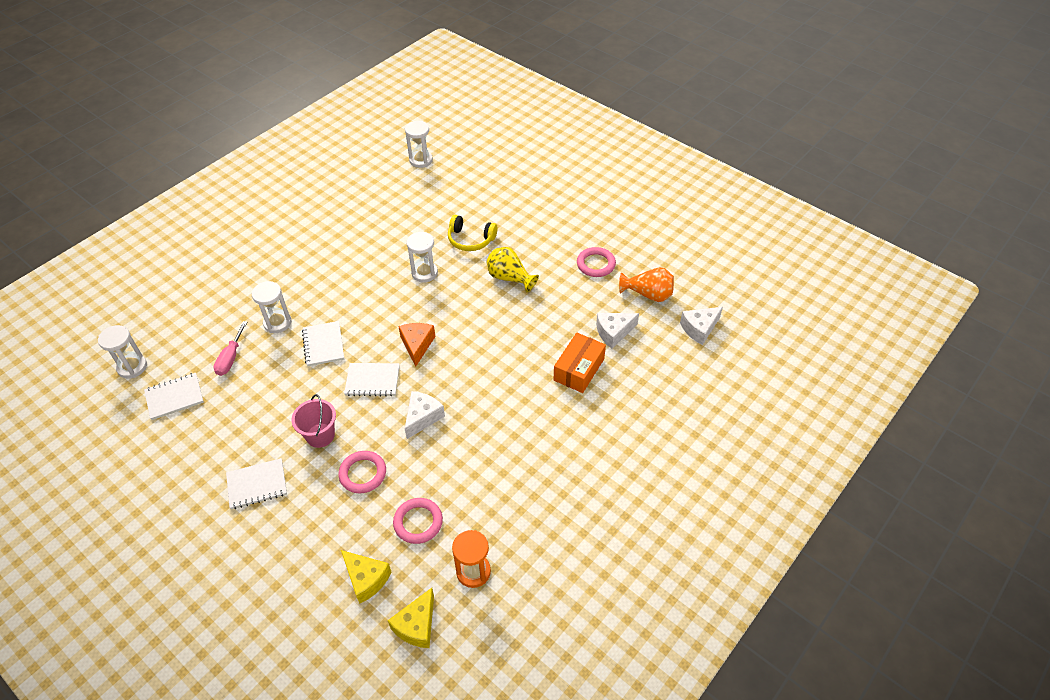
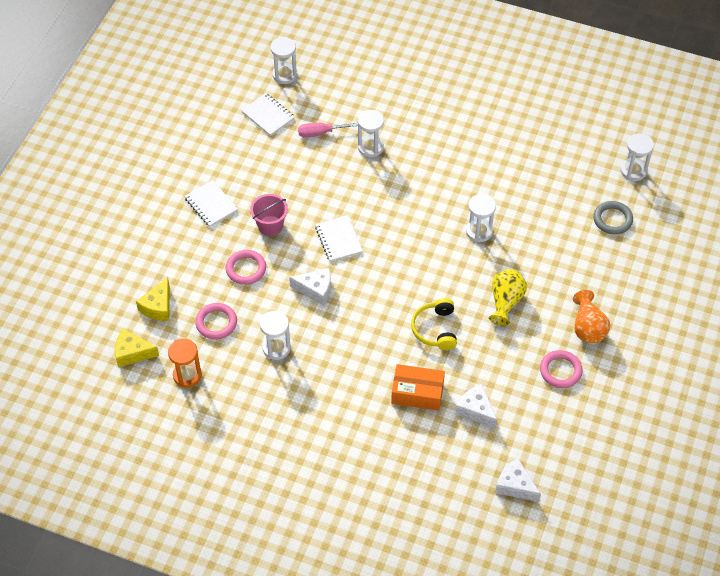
camera: 70 degrees right, 5 degrees up
(323, 345) = (361, 189): white notebook -> none
(417, 345) = (390, 257): orange cheese -> none
(461, 187) = (612, 219): none -> grey ring
(470, 239) = (541, 253): yellow headphones -> yellow headphones (435, 329)
(477, 472) = (276, 348): none -> white hourglass
(648, 294) = (541, 428): orange vase -> orange vase (587, 327)

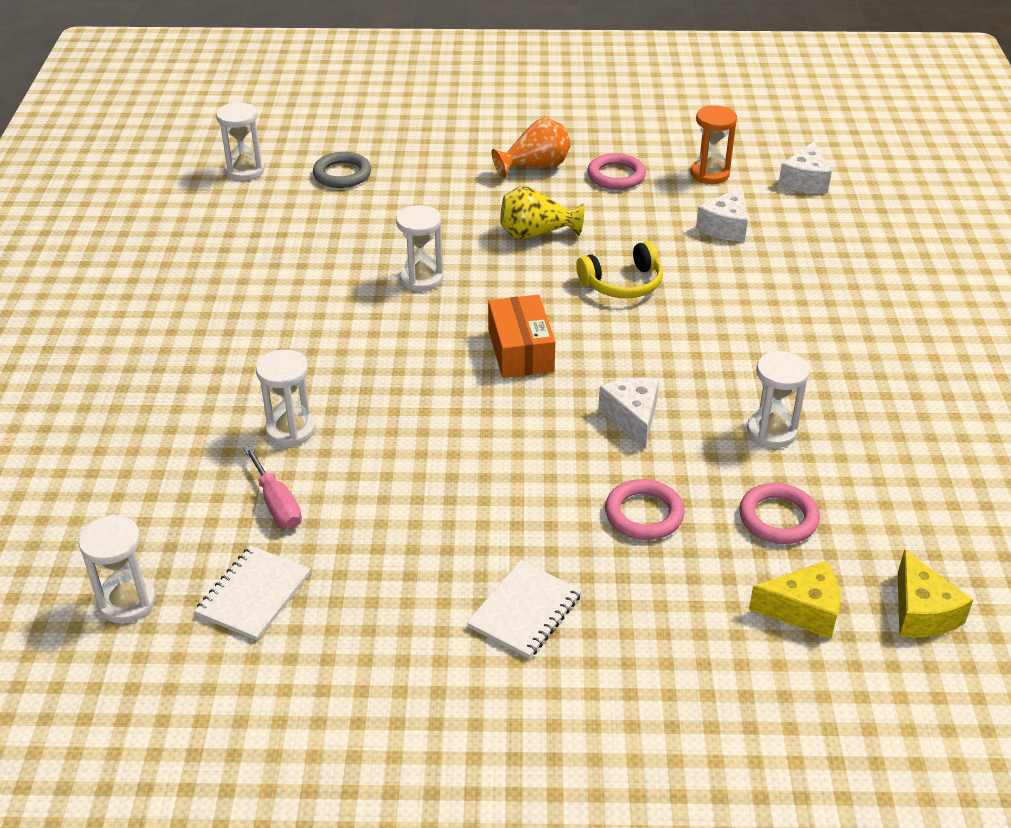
camera: 110 degrees left, 15 degrees down
(187, 375) = (903, 522): orange hourglass -> orange hourglass (709, 174)
(270, 226) = (531, 510): pink bucket -> none
(338, 239) = (516, 417): white notebook -> none
(417, 393) = (738, 278): orange box -> orange box (521, 350)

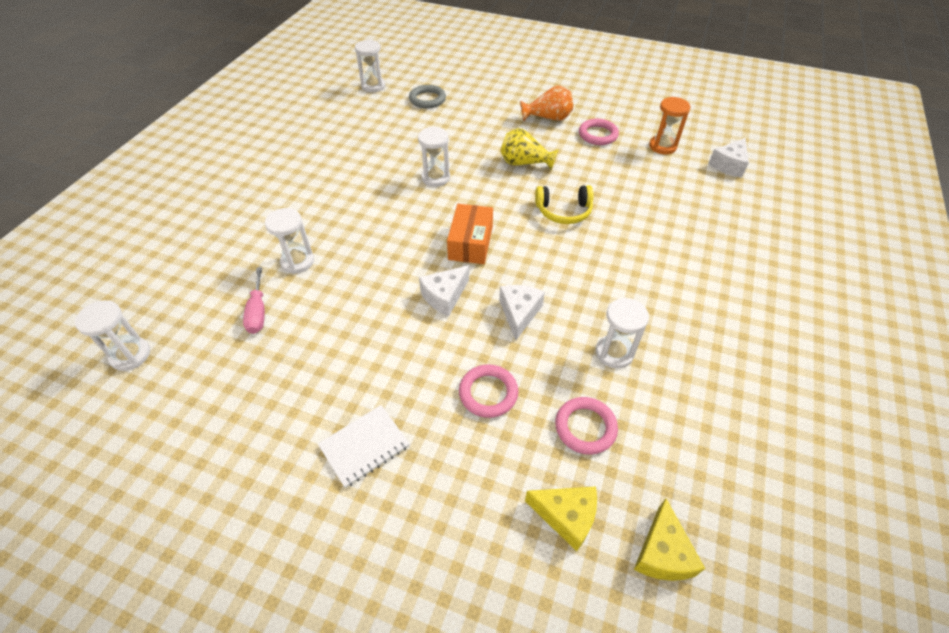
camera: 20 degrees right, 10 degrees up
(254, 595) = (204, 374): white notebook -> none
(725, 226) = (655, 186): white cheese -> white cheese (444, 296)

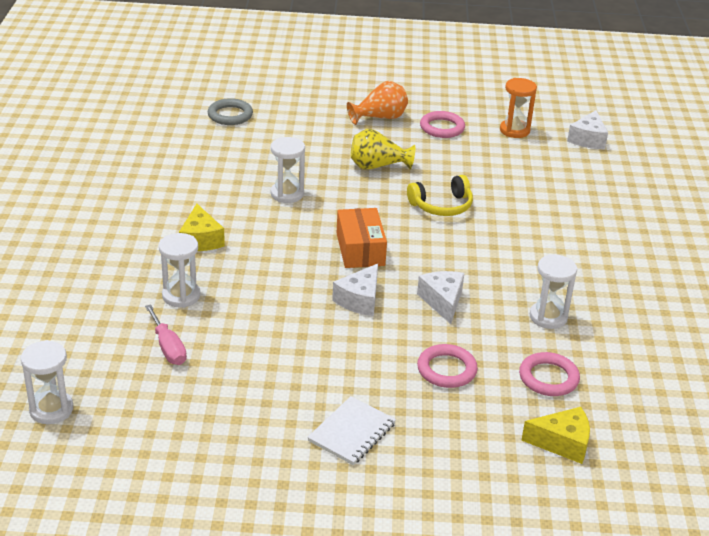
camera: 20 degrees left, 15 degrees down
(373, 86) = (155, 108): white hourglass -> none
(662, 553) = (652, 449): yellow cheese -> yellow cheese (200, 240)

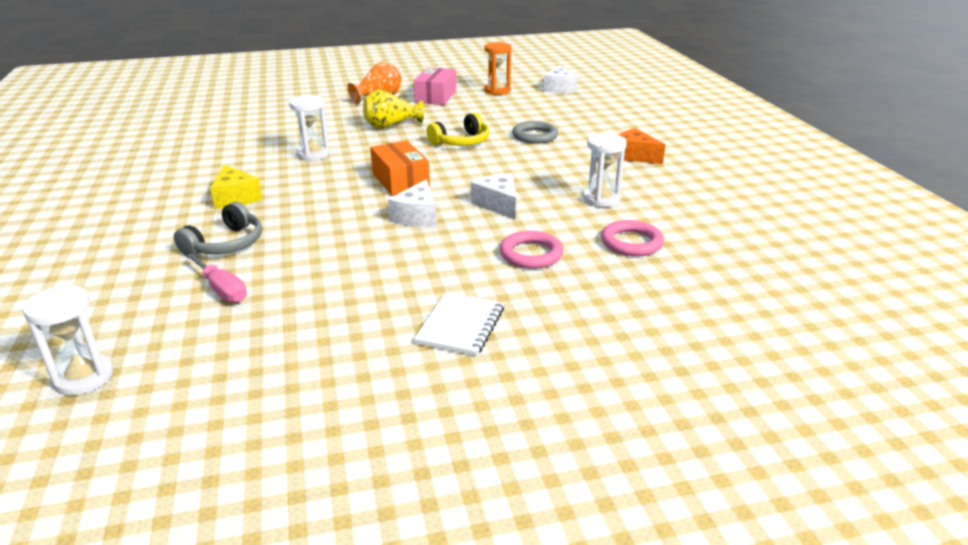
camera: 15 degrees left, 5 degrees down
(181, 296) = (226, 244): white hourglass -> grey headphones
(230, 115) = (240, 112): grey ring -> grey ring (535, 136)
(442, 128) = (435, 96): pink ring -> pink box
(562, 443) = (679, 291): yellow cheese -> none
(615, 264) = (634, 156): none -> orange cheese

